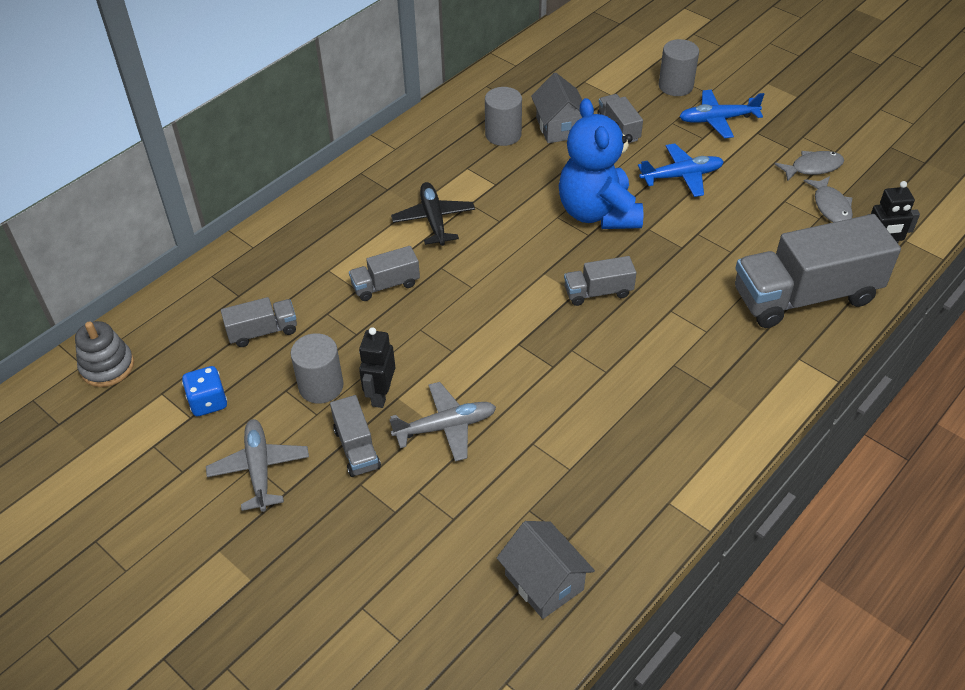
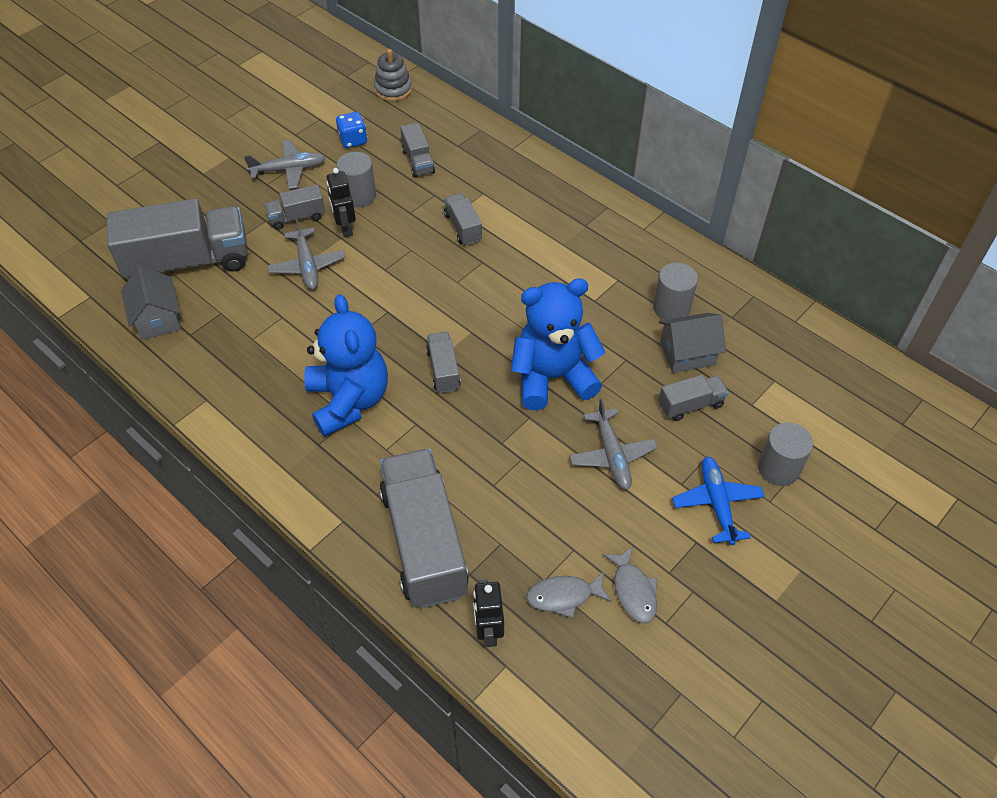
camera: 90 degrees right, 5 degrees up
(380, 395) = (345, 228): black robot -> black robot turned 120 degrees counterclockwise
(434, 219) = (544, 257): black plane -> none
(437, 564) = (188, 262): none -> grey truck
(544, 582) = (158, 319): grey house -> grey house turned 75 degrees counterclockwise
(649, 366) = (349, 400): none -> blue teddy bear
(682, 176) = (612, 455): blue plane -> grey plane

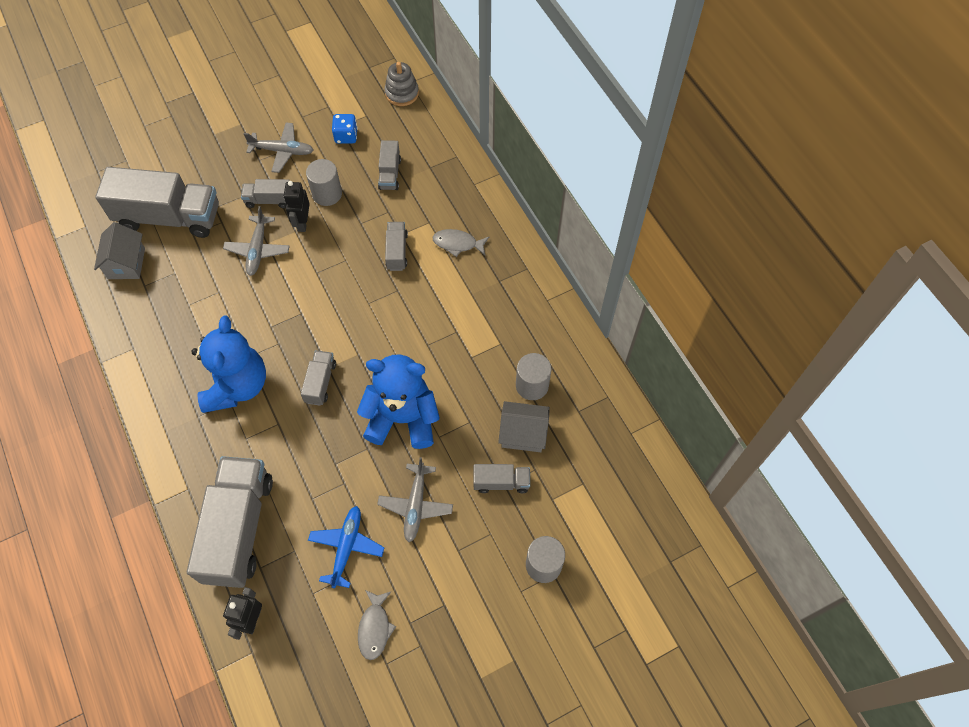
camera: 20 degrees right, 10 degrees up
(564, 596) = (320, 612): grey fish -> grey fish (457, 244)
(717, 503) = (477, 577): blue plane -> blue plane (347, 547)

